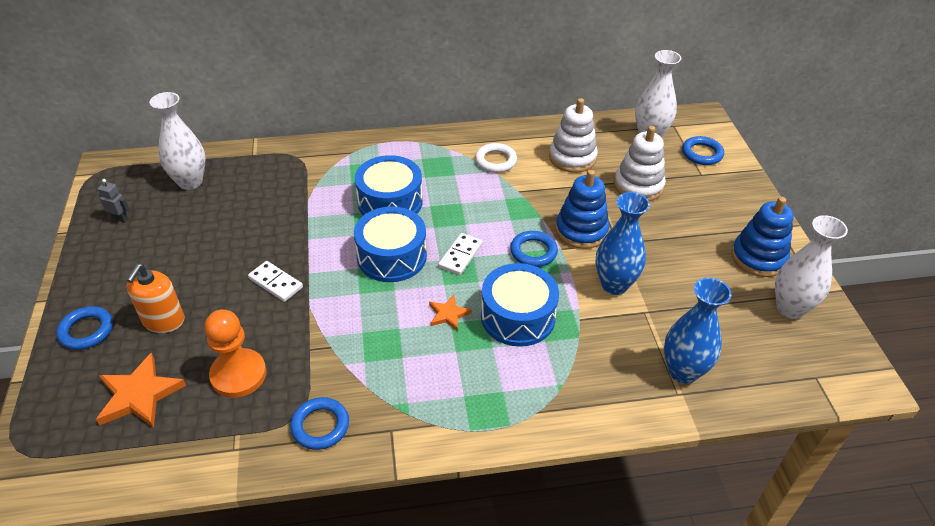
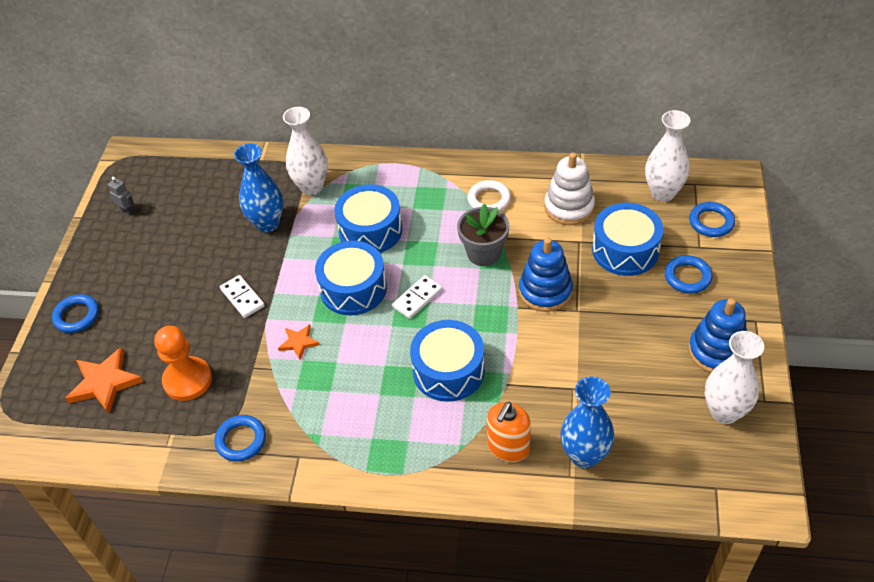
camera: 20 degrees right, 5 degrees up
(163, 321) = (140, 318): orange soap dispenser -> orange soap dispenser (508, 447)
(190, 182) = (196, 181): white vase -> white vase (312, 187)
(448, 314) = (385, 356): orange star -> orange star (299, 342)
(509, 206) = (484, 253): none -> grey flower pot
(533, 252) = (489, 306): blue ring -> blue ring (687, 277)
(614, 285) = (555, 355): blue vase -> blue vase (267, 223)
(638, 186) = (625, 250): white stacking toy -> blue drum

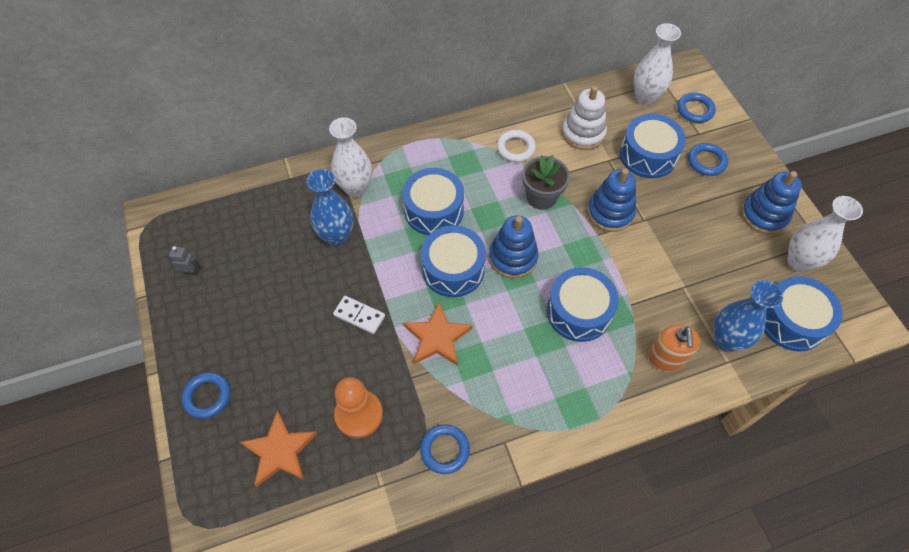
camera: 30 degrees left, 10 degrees up
(299, 342) = (437, 337): orange star -> orange star, size x1.78
(417, 298) = (513, 257): white domino -> blue stacking toy
(672, 466) = (791, 321): none -> blue drum

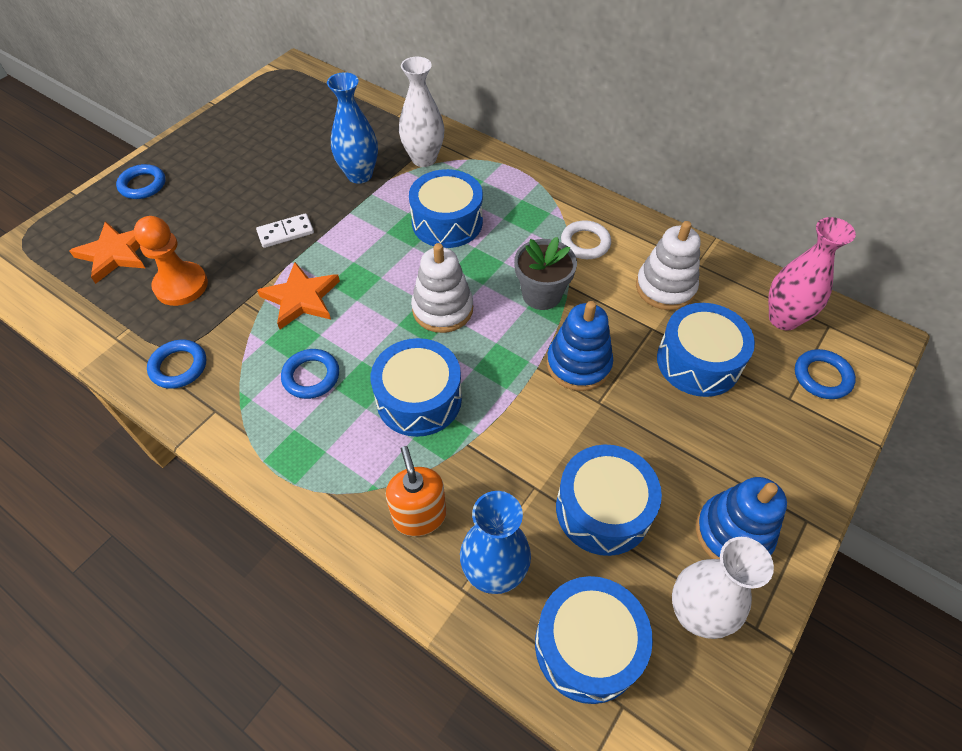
camera: 55 degrees right, 5 degrees down
(191, 272) = (254, 114): grey robot -> none
(359, 316) = (285, 232): white domino -> white domino turned 75 degrees clockwise
(453, 269) = (389, 270): blue drum -> blue drum (603, 509)
(513, 257) = (442, 309): blue stacking toy -> white stacking toy
(645, 97) = (783, 319): white vase -> pink vase
(666, 358) = (419, 516): orange soap dispenser -> orange soap dispenser turned 105 degrees clockwise
(706, 161) = (753, 426): blue ring -> blue ring (311, 376)

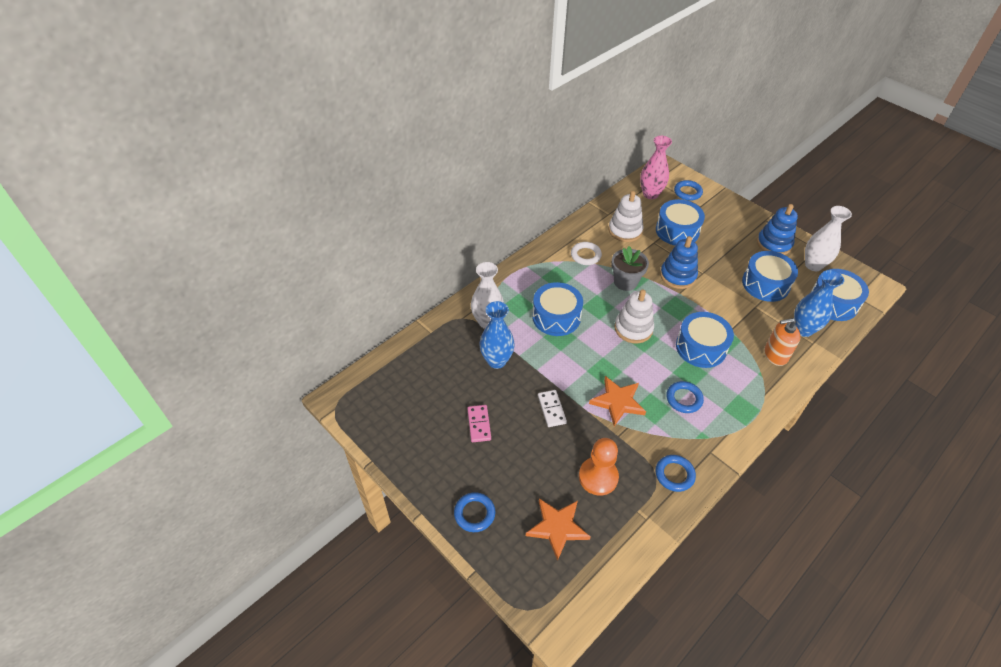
camera: 80 degrees left, 5 degrees down
(261, 173) = (479, 424): none -> pink domino

